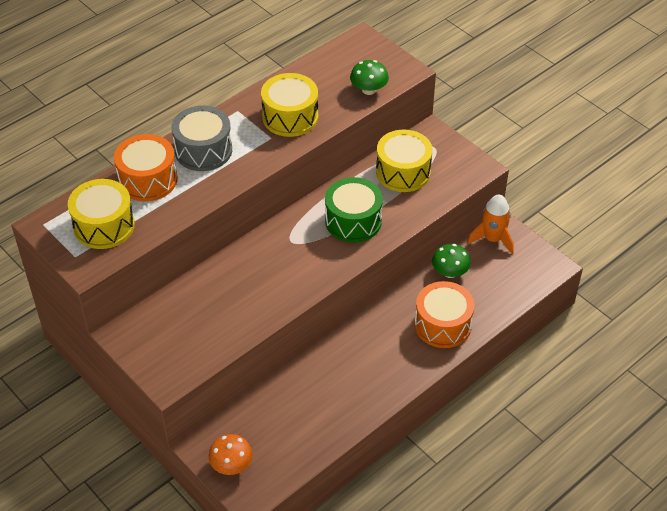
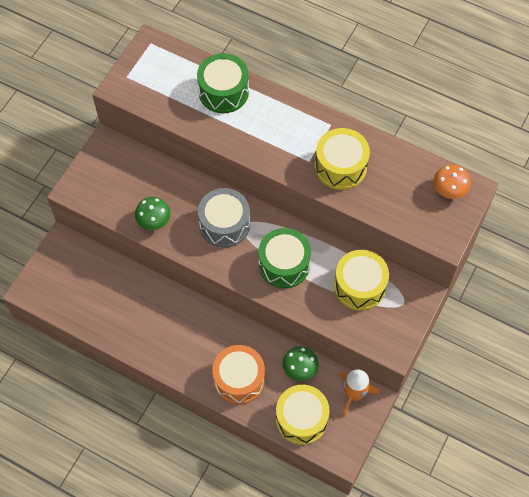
camera: 70 degrees right, 15 degrees up
(104, 226) = (163, 82): yellow drum -> yellow drum (301, 419)
(148, 180) = (223, 92): orange drum -> green drum
(203, 150) = (272, 117): grey drum -> grey drum (224, 224)
(231, 465) = (52, 268): orange mushroom -> orange mushroom (449, 190)
(368, 90) = (404, 217): green mushroom -> green mushroom (154, 221)

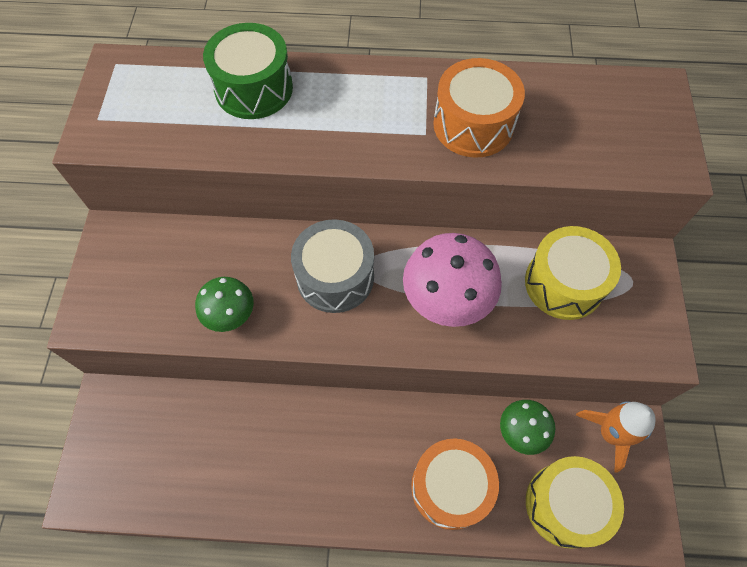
camera: 25 degrees left, 0 degrees up
(284, 264) = (447, 297): green drum -> pink mushroom
(340, 166) = (473, 125): yellow drum -> orange drum
(449, 190) = (633, 99): orange mushroom -> none

